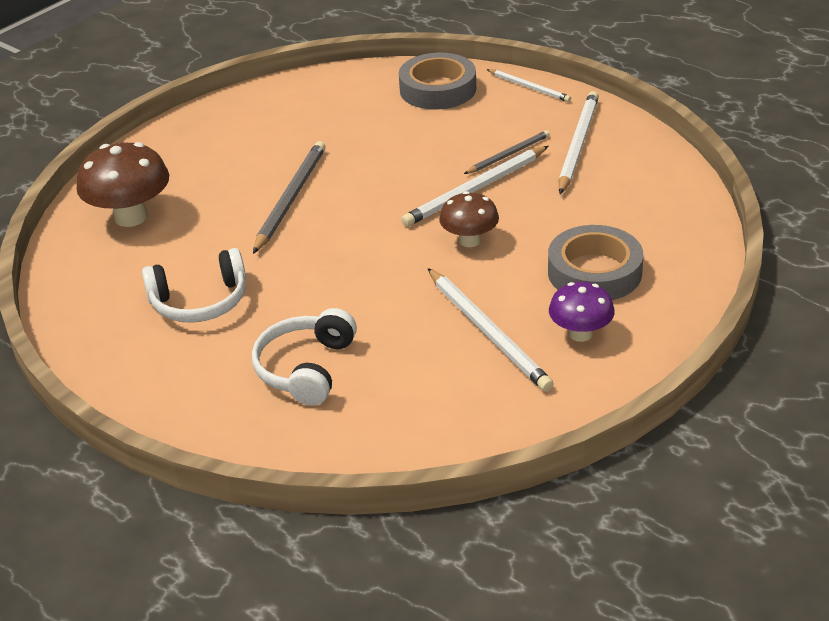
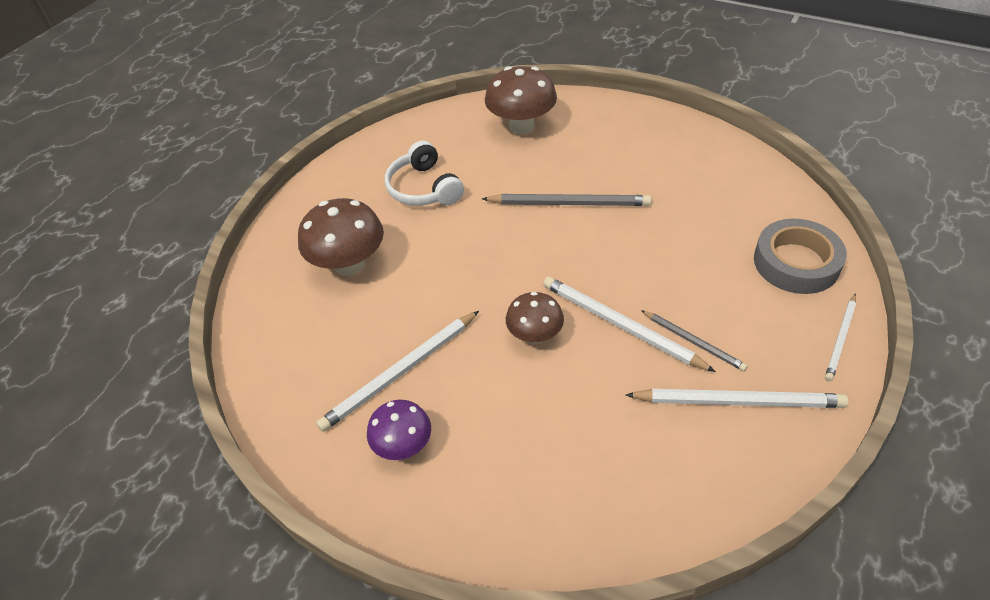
camera: 80 degrees right, 10 degrees up
(306, 368) = (349, 264): white headphones -> brown mushroom
(594, 272) = (502, 446): grey tape -> none

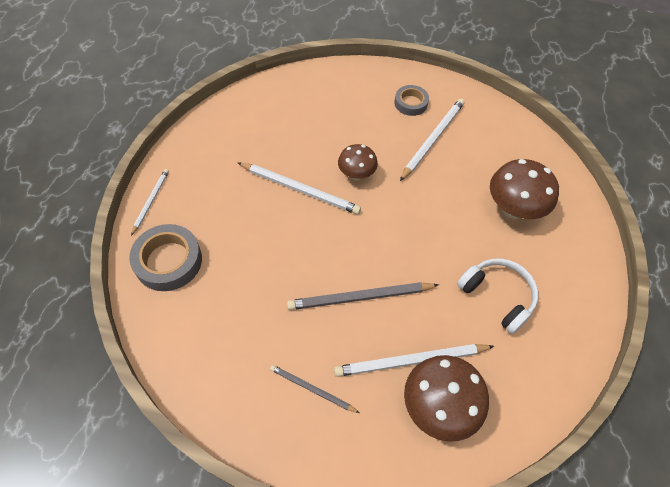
camera: 160 degrees right, 10 degrees up
(403, 446) = (411, 103): purple mushroom -> grey tape
(693, 342) = (250, 185): grey pencil -> grey pencil (312, 389)
(738, 401) = (224, 152): white pencil -> white pencil (410, 361)

